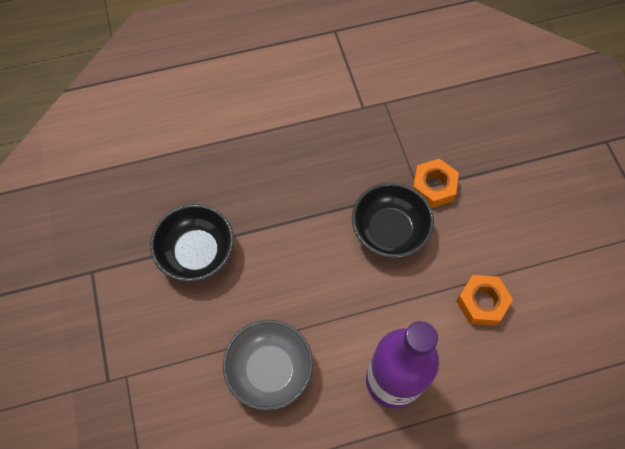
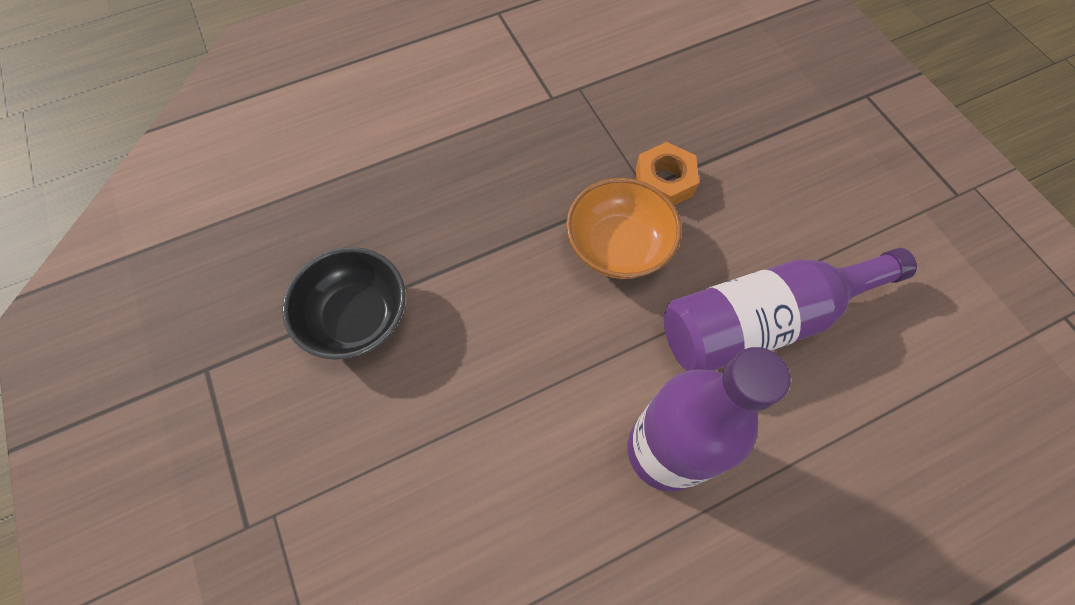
camera: 10 degrees left, 0 degrees up
(269, 370) = (487, 466): grey bowl -> none
(389, 230) = (618, 246): black bowl -> orange bowl
(481, 302) = (762, 321): orange nut -> purple bottle

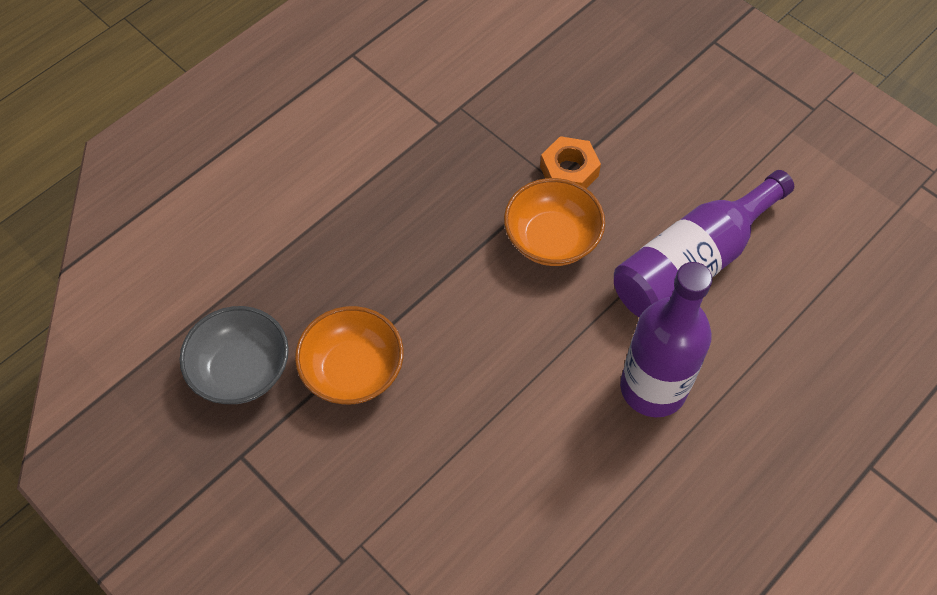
camera: 20 degrees left, 5 degrees down
(251, 280) = (241, 370): none -> grey bowl
(357, 317) = (353, 370): black bowl -> orange bowl

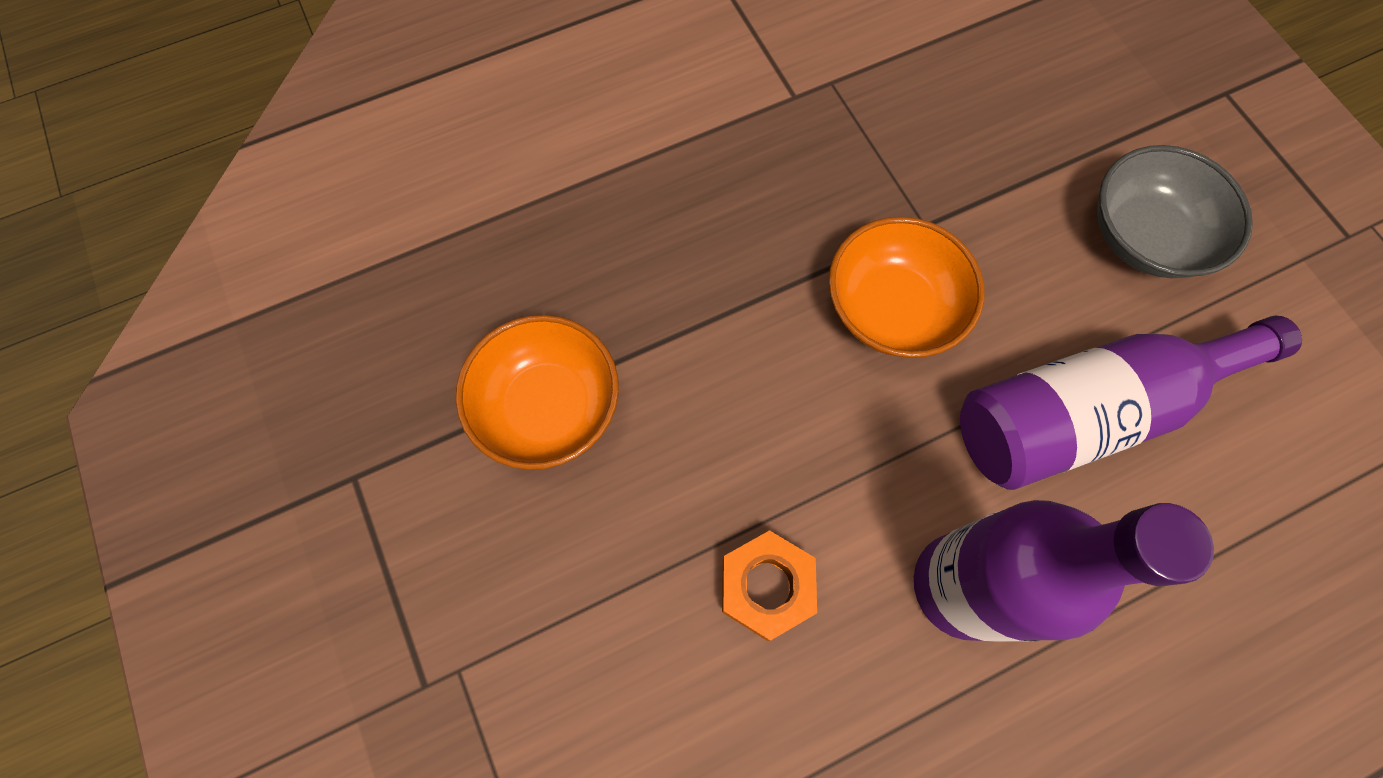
camera: 20 degrees right, 10 degrees up
(241, 370) = (403, 355): grey bowl -> grey bowl (1144, 236)
(569, 171) = (951, 217): orange nut -> orange nut (766, 586)

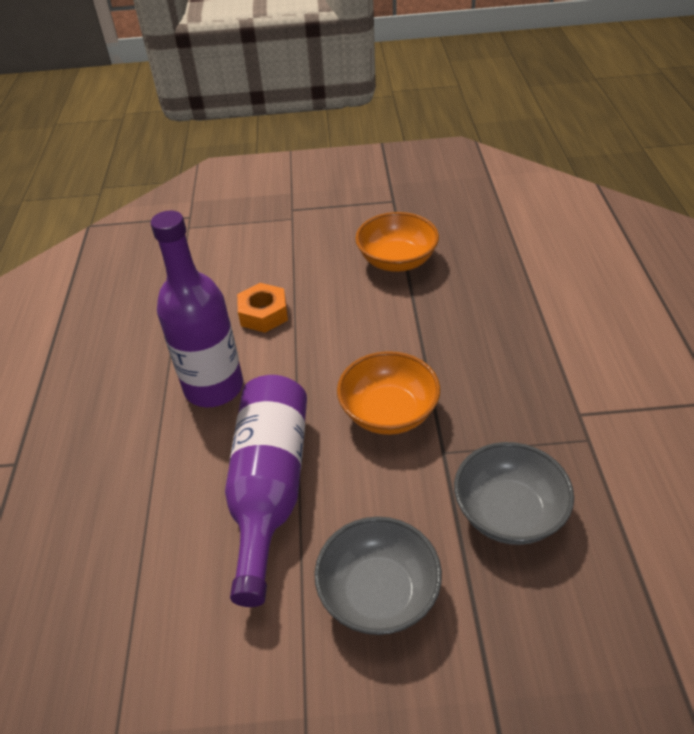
camera: 115 degrees right, 25 degrees down
(974, 139) = (508, 512): none -> grey bowl

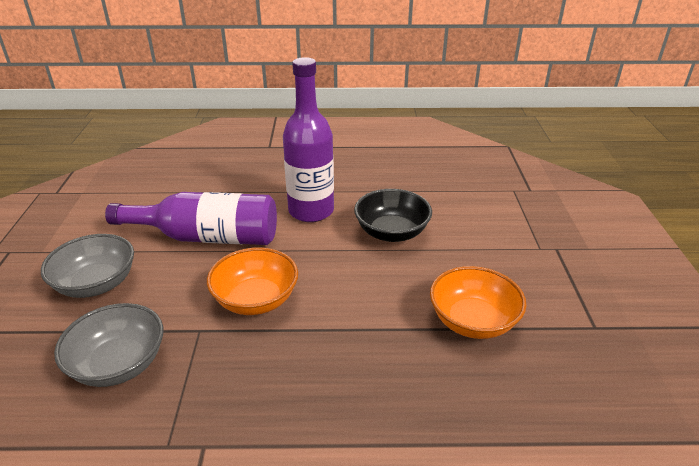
camera: 90 degrees right, 10 degrees down
(264, 314) = (391, 232): orange nut -> black bowl

